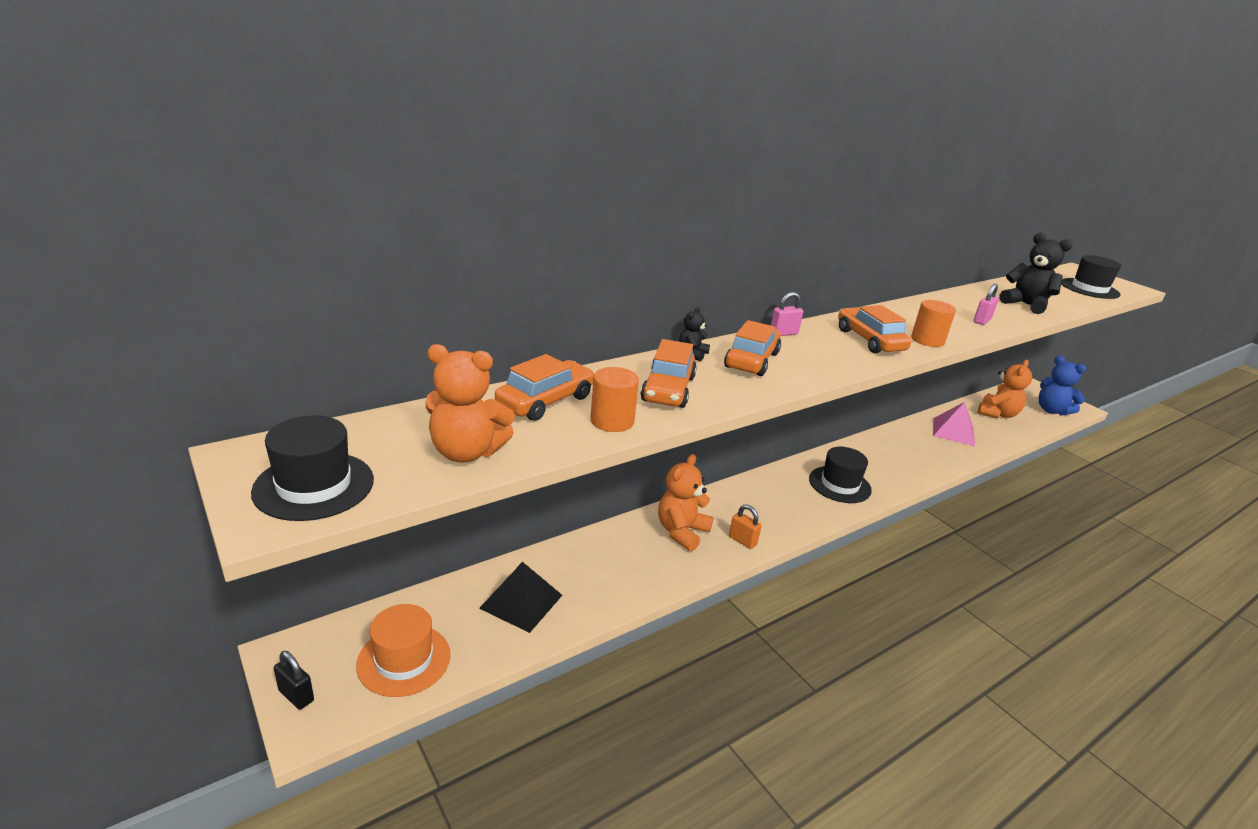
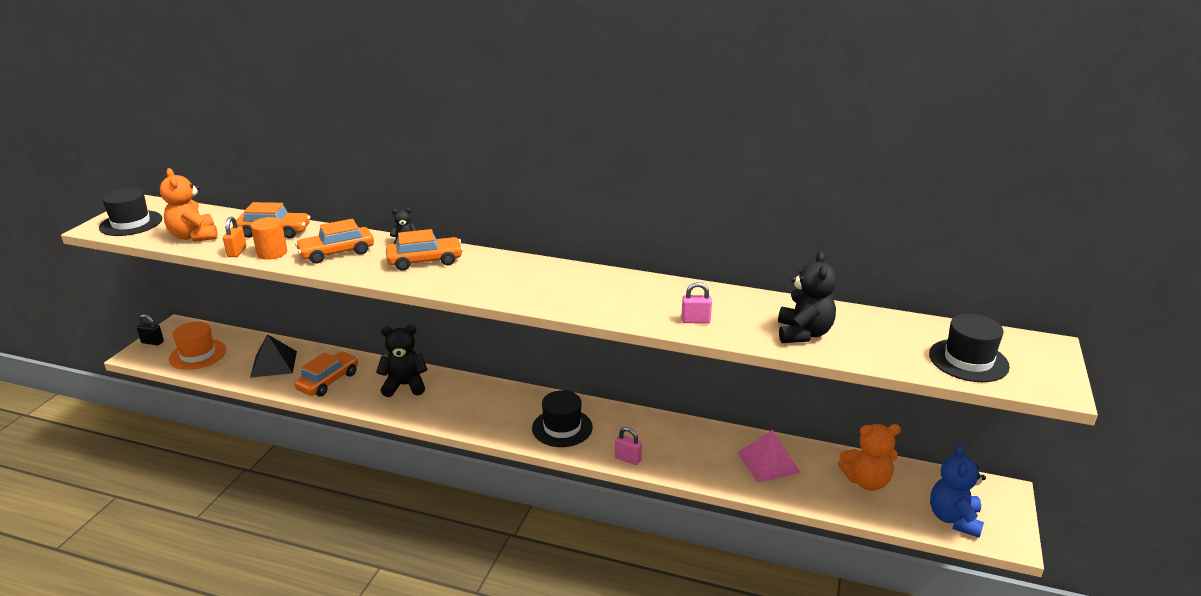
camera: 55 degrees right, 0 degrees up
(296, 695) = (152, 342): black padlock -> black padlock turned 75 degrees counterclockwise
(681, 532) = (405, 385): orange teddy bear -> black teddy bear
(742, 541) = (423, 411): orange padlock -> orange padlock (237, 252)
(783, 333) = (497, 257): pink padlock -> pink padlock (628, 459)
(870, 340) = (542, 287): orange car -> orange car (328, 381)
(927, 340) = (588, 307): orange cylinder -> none

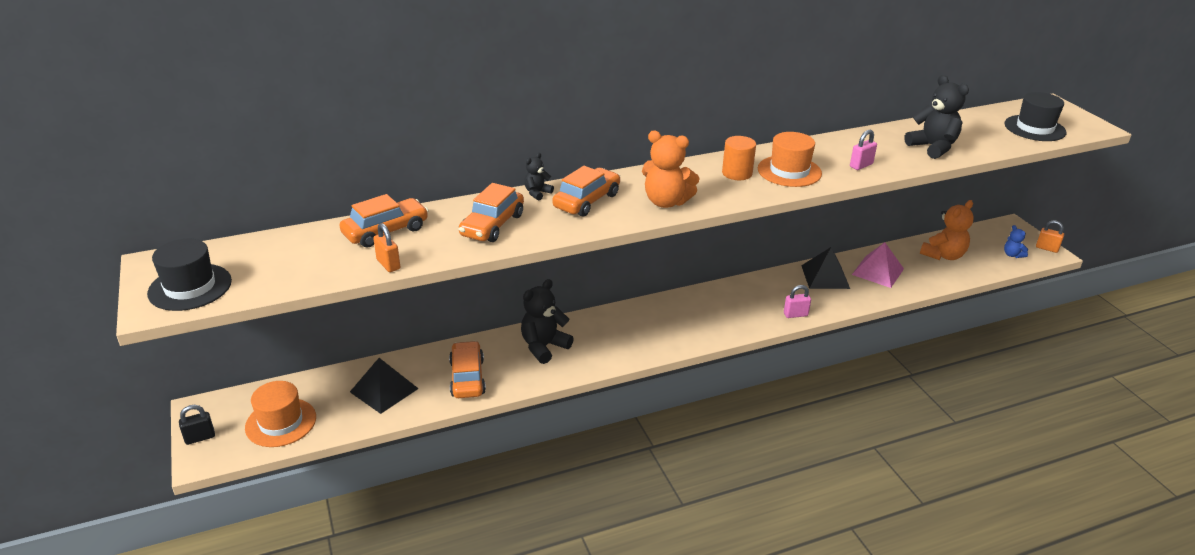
camera: 40 degrees left, 5 degrees up
(194, 236) = (304, 269): orange teddy bear -> orange teddy bear (666, 202)
(272, 253) = (428, 250): orange cylinder -> orange cylinder (737, 173)
(562, 428) = (719, 316): black hat -> none
(620, 300) = (789, 171): none -> orange hat
(708, 442) = (825, 277): none -> black pyramid
(954, 519) = (1012, 255): blue teddy bear -> blue teddy bear, size x0.52
(1012, 533) = (1046, 248): none -> orange padlock

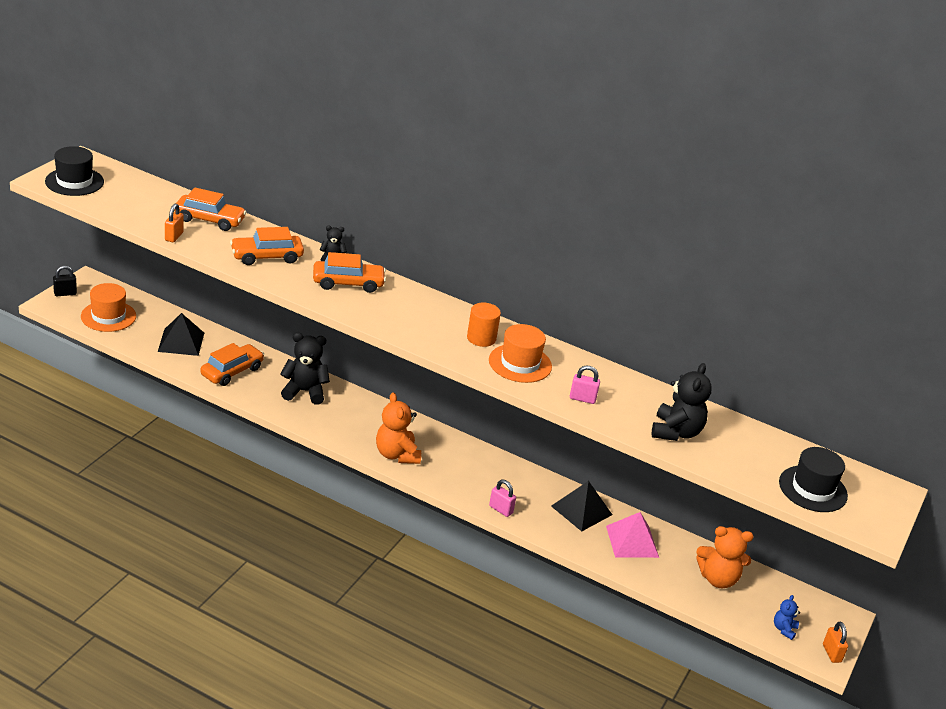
camera: 45 degrees right, 0 degrees up
(200, 437) = (65, 293): black padlock -> black padlock turned 45 degrees counterclockwise
(666, 202) = (391, 318): orange teddy bear -> orange teddy bear (396, 454)

